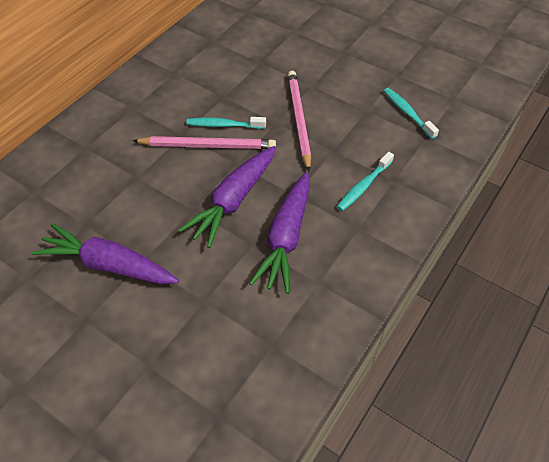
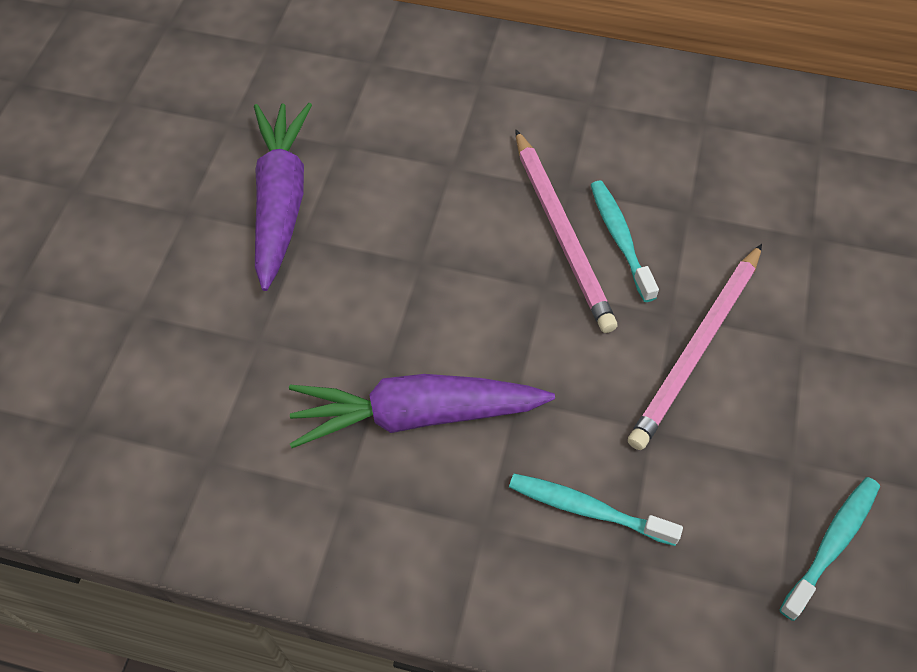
camera: 70 degrees right, 5 degrees up
(233, 201) = (461, 312): purple carrot -> none
(298, 120) = (697, 348): pink pencil -> pink pencil turned 150 degrees clockwise

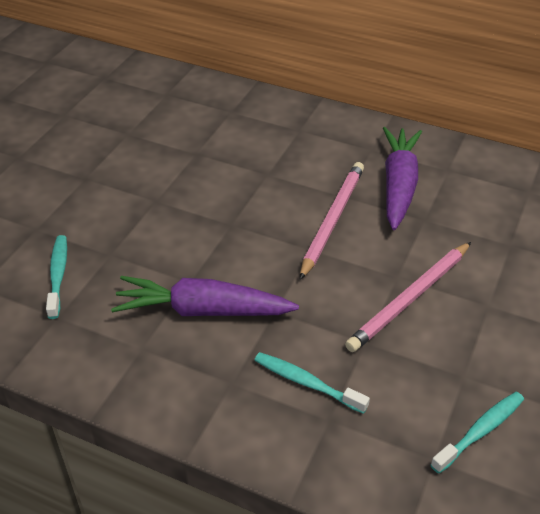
camera: 10 degrees right, 15 degrees down
(281, 201) = (148, 179): purple carrot -> purple carrot (398, 185)
(562, 233) = (332, 220): pink pencil -> pink pencil turned 150 degrees counterclockwise
(620, 238) = (372, 228): turquoise toothbrush -> turquoise toothbrush (58, 275)

